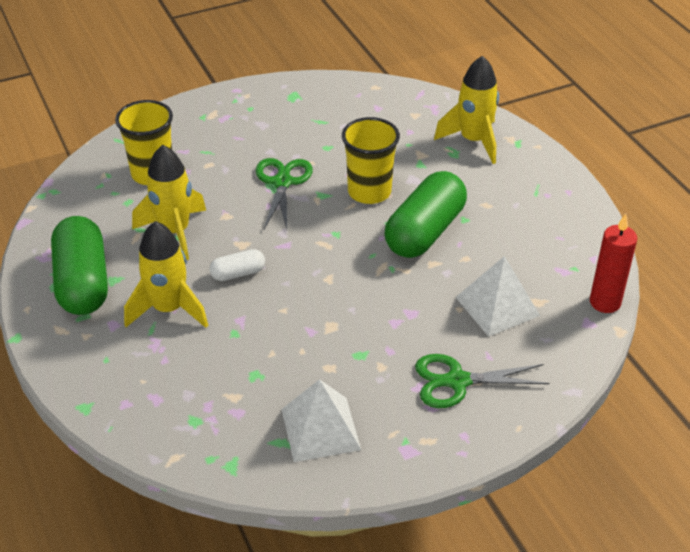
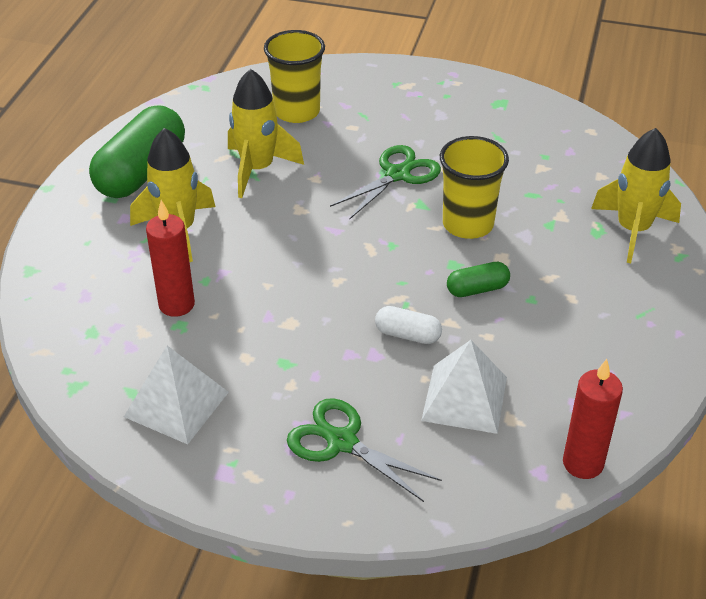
camera: 40 degrees right, 0 degrees up
(235, 362) = (176, 304): none -> red candle
(238, 273) = (266, 232): white capsule -> white capsule (407, 335)
(425, 232) = (477, 289): green capsule -> green capsule, size x0.47

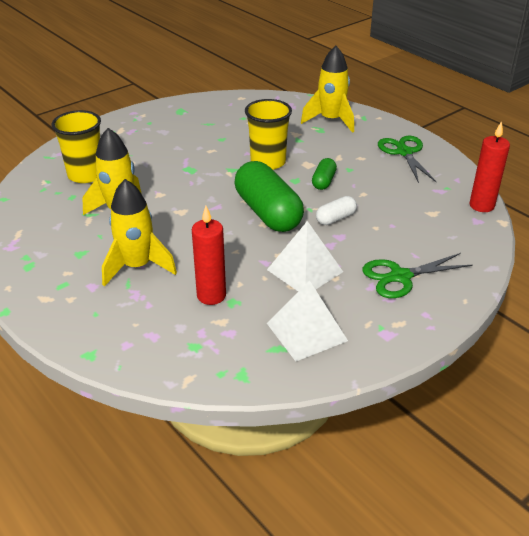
camera: 55 degrees left, 5 degrees down
(141, 172) = (53, 259): green capsule -> green capsule (268, 213)
(397, 174) = (196, 166): green scissors -> green scissors (404, 152)
(464, 398) = (404, 221): white pyramid -> white pyramid (304, 270)

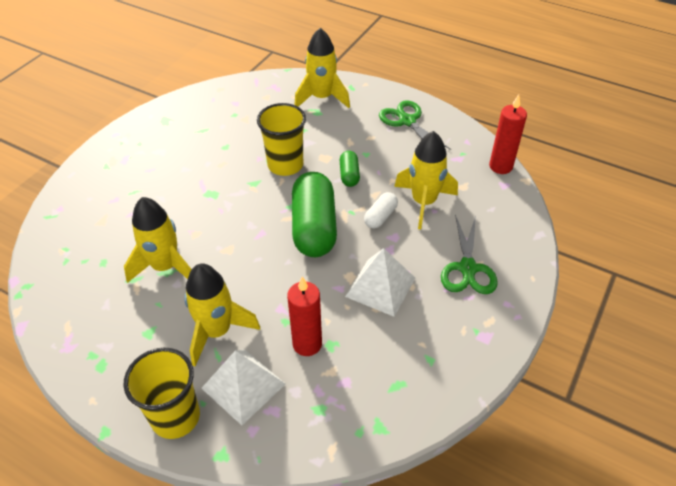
camera: 20 degrees left, 10 degrees up
(86, 175) = (104, 229): yellow cup -> yellow cup (175, 417)
(268, 213) = (314, 227): green capsule -> green capsule turned 45 degrees clockwise
(306, 331) = (414, 357): white pyramid -> white pyramid (243, 385)
(385, 217) = (423, 202): none -> yellow rocket
(400, 277) = (468, 268): green scissors -> green scissors turned 45 degrees counterclockwise

